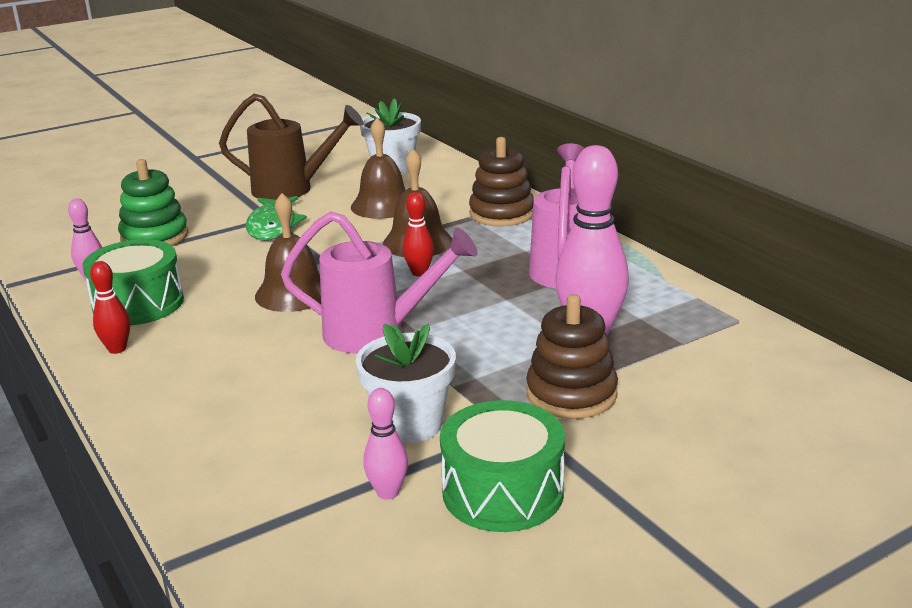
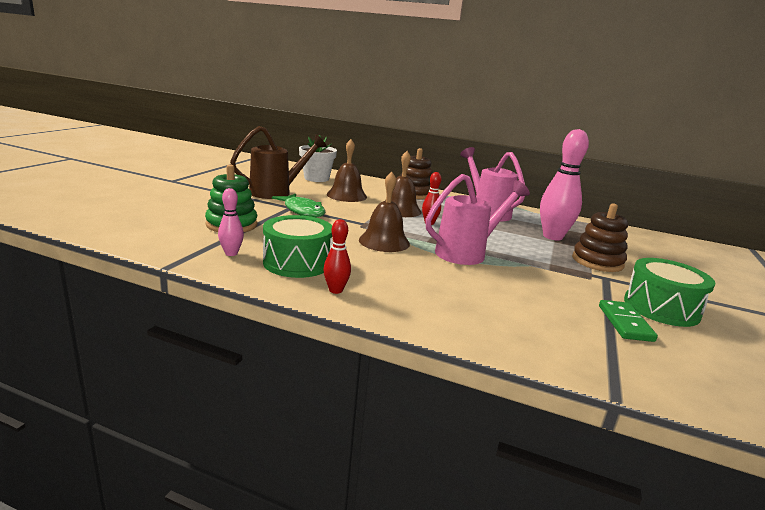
camera: 40 degrees left, 5 degrees down
(388, 492) = (625, 323): pink bowling pin -> green domino
(410, 424) = (568, 290): white flower pot -> none

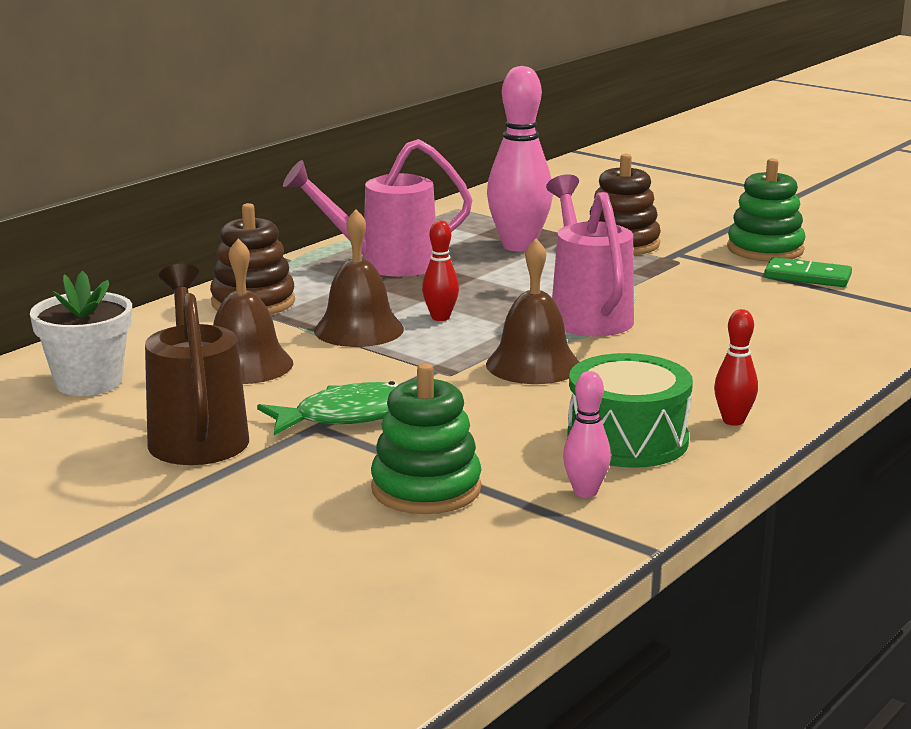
camera: 70 degrees left, 0 degrees up
(661, 308) = (765, 249): green drum -> green stacking toy

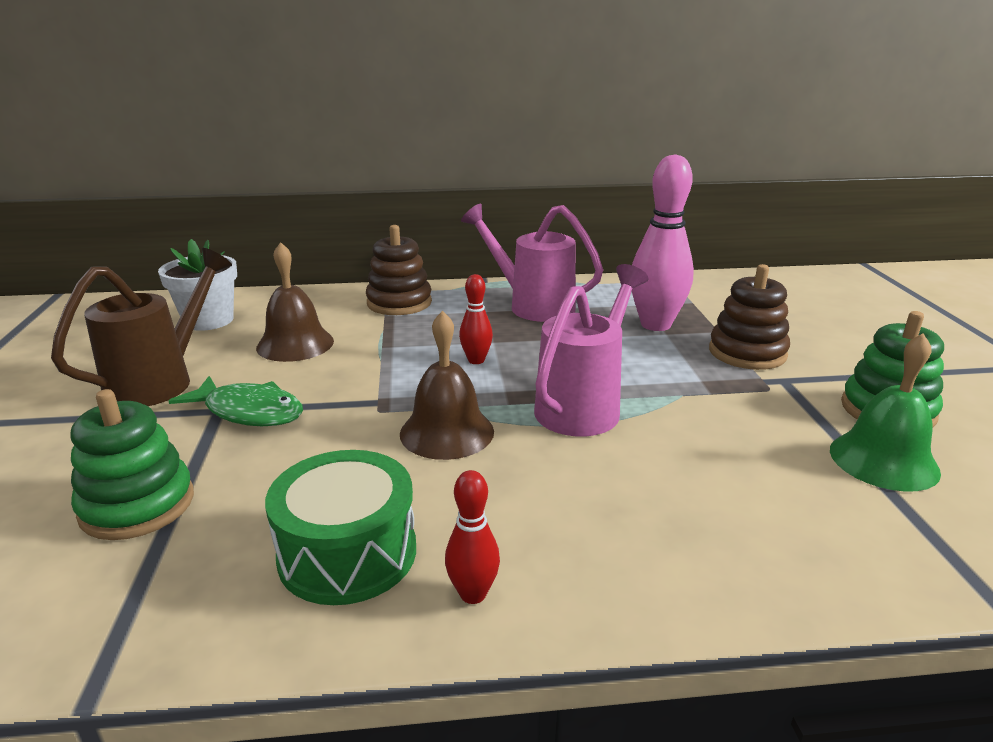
camera: 45 degrees right, 5 degrees up
(359, 329) = (408, 347): brown bell -> none
(585, 492) = (200, 589): pink bowling pin -> none
(807, 277) = (883, 460): green domino -> green bell

